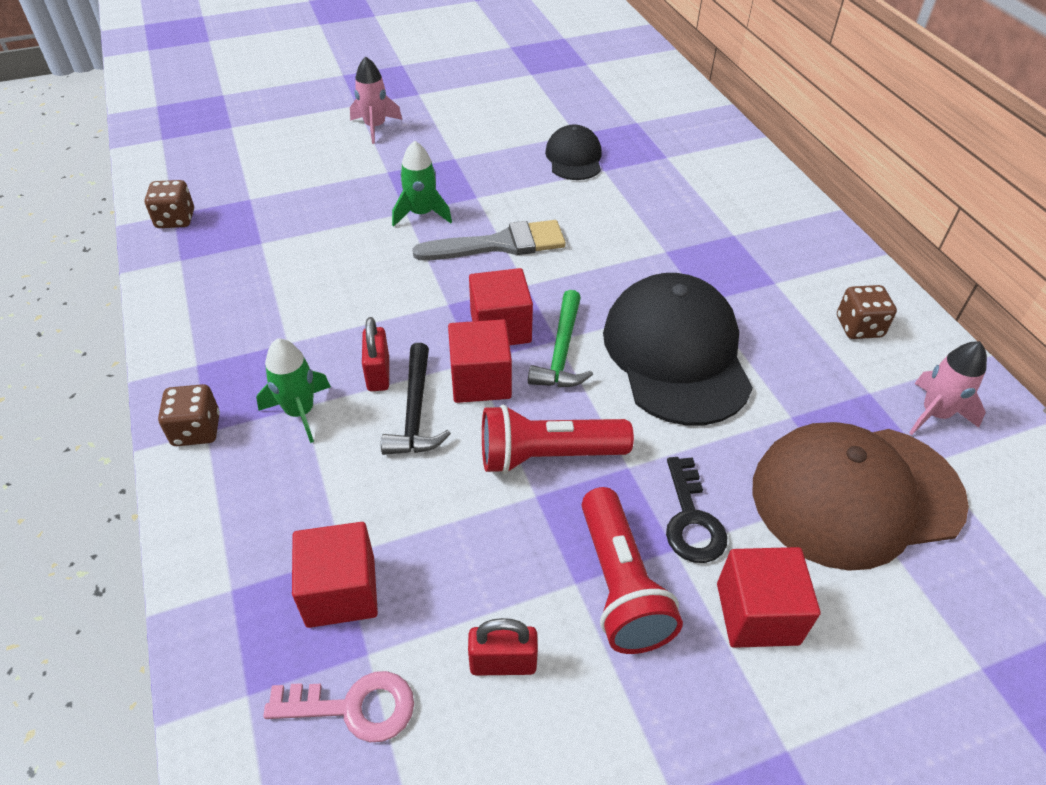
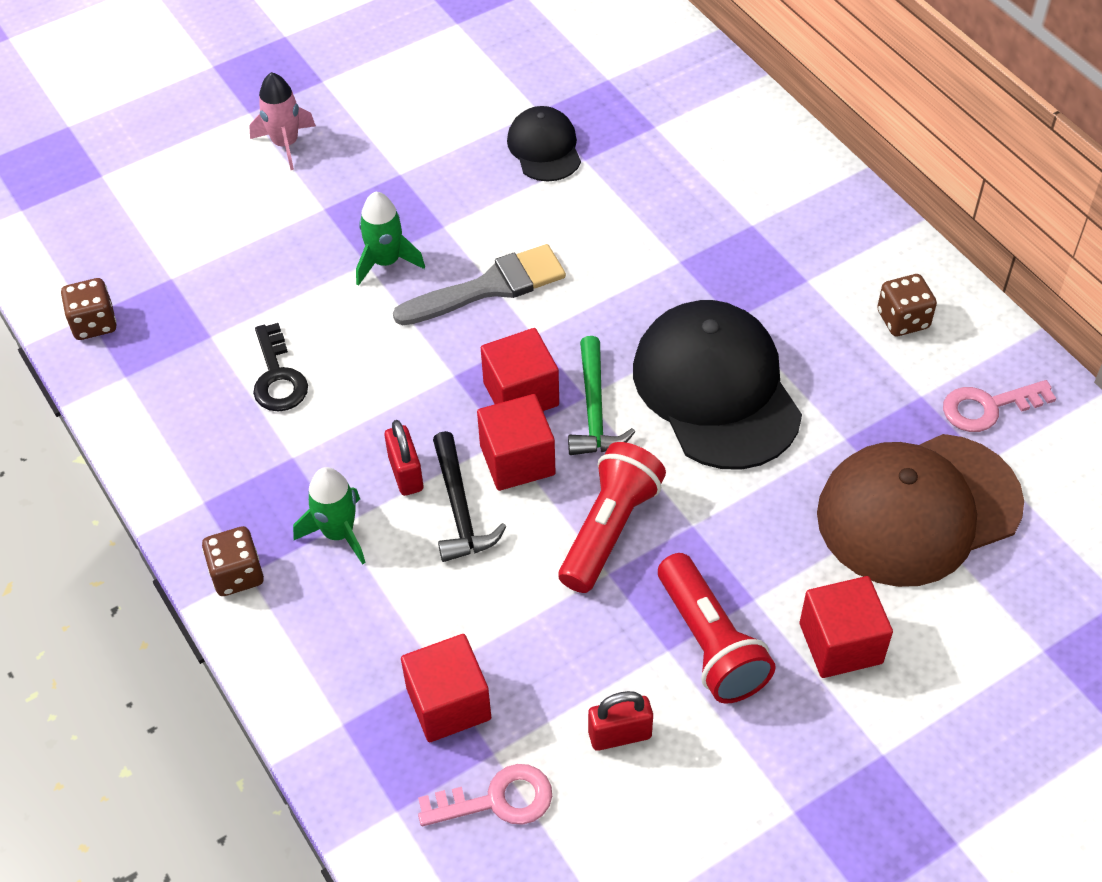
camera: 10 degrees left, 5 degrees up
(547, 455) = (609, 529): red flashlight -> red flashlight turned 135 degrees clockwise
(691, 520) = (765, 567): black key -> black key (278, 377)
(934, 414) = (987, 407): pink rocket -> pink key

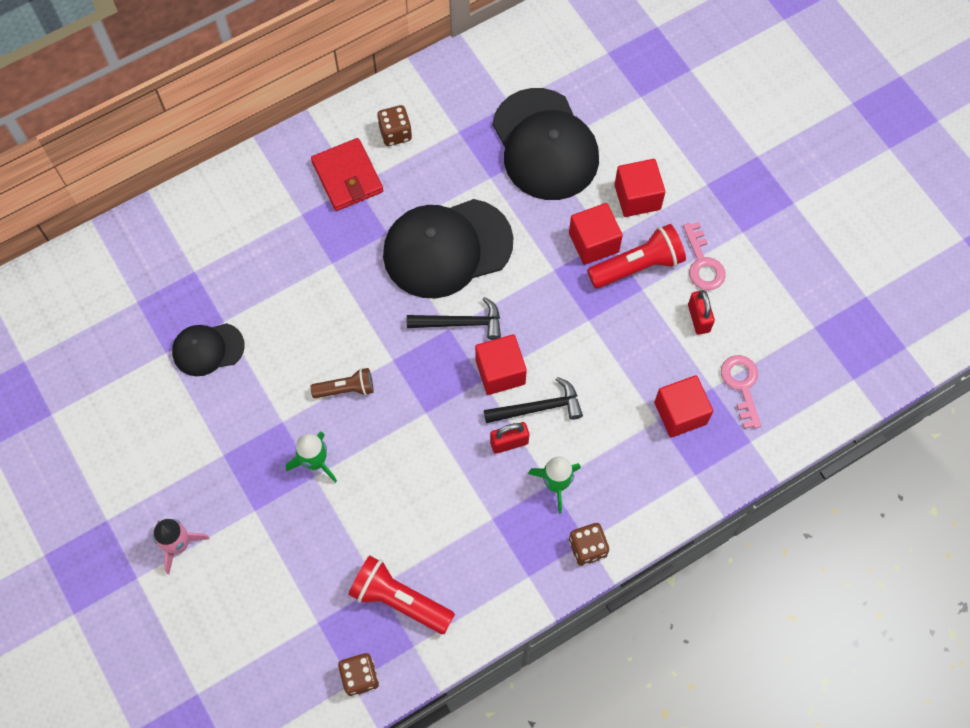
camera: 90 degrees left, 15 degrees up
(278, 377) = (421, 533): black key -> none
(489, 287) = (346, 389): grey brush -> brown flashlight
(521, 394) = (445, 369): red cube -> red cube (593, 242)
(594, 410) = (461, 323): green hammer -> black hammer
(609, 529) = (556, 318): red flashlight -> red flashlight (399, 600)
(819, 269) = (347, 177): none -> red wallet
(918, 510) = (545, 145): brown cap -> black cap
(987, 407) = (469, 97): pink key -> pink key (703, 263)

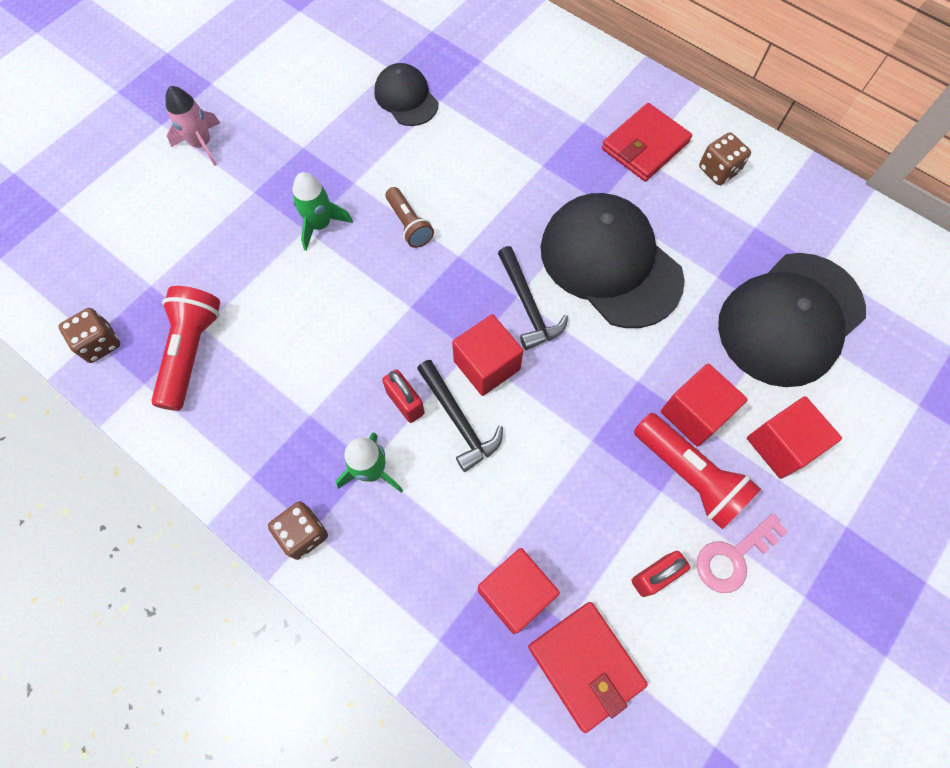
camera: 70 degrees right, 0 degrees up
(741, 385) = (585, 665): pink key -> red wallet

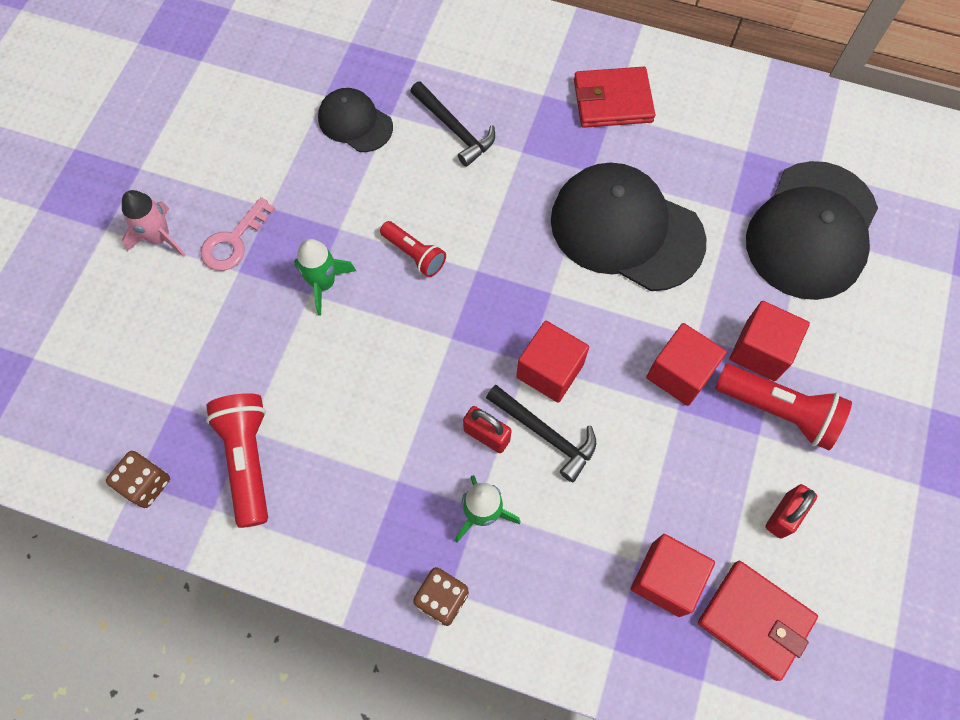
camera: 20 degrees left, 0 degrees up
(409, 224) = (414, 254): brown flashlight -> red flashlight
(528, 306) = (565, 298): black hammer -> black hammer (454, 129)
(645, 146) = (612, 101): red wallet -> red wallet turned 60 degrees clockwise
(718, 170) = (691, 104): brown dice -> none
(733, 557) = (845, 472): pink key -> pink key (233, 241)
(781, 445) = (848, 353): red cube -> red cube (679, 373)

